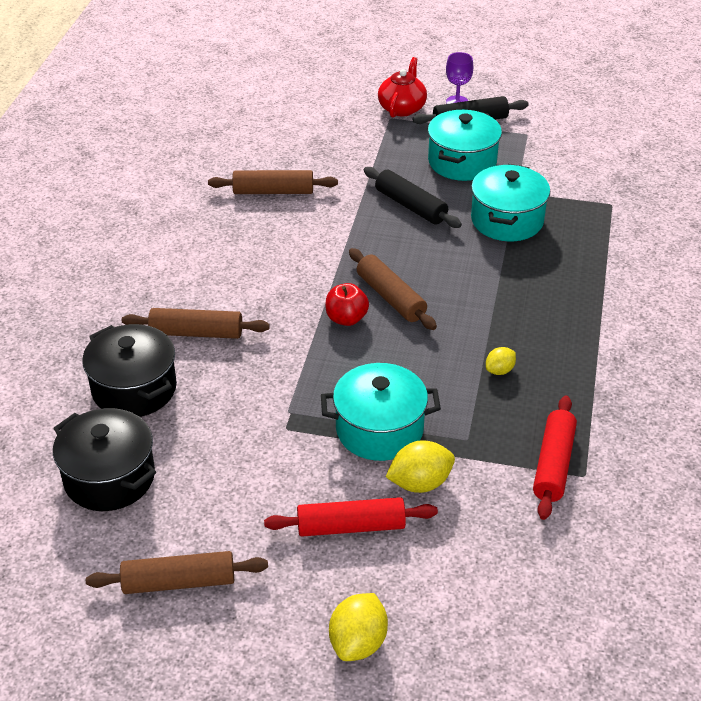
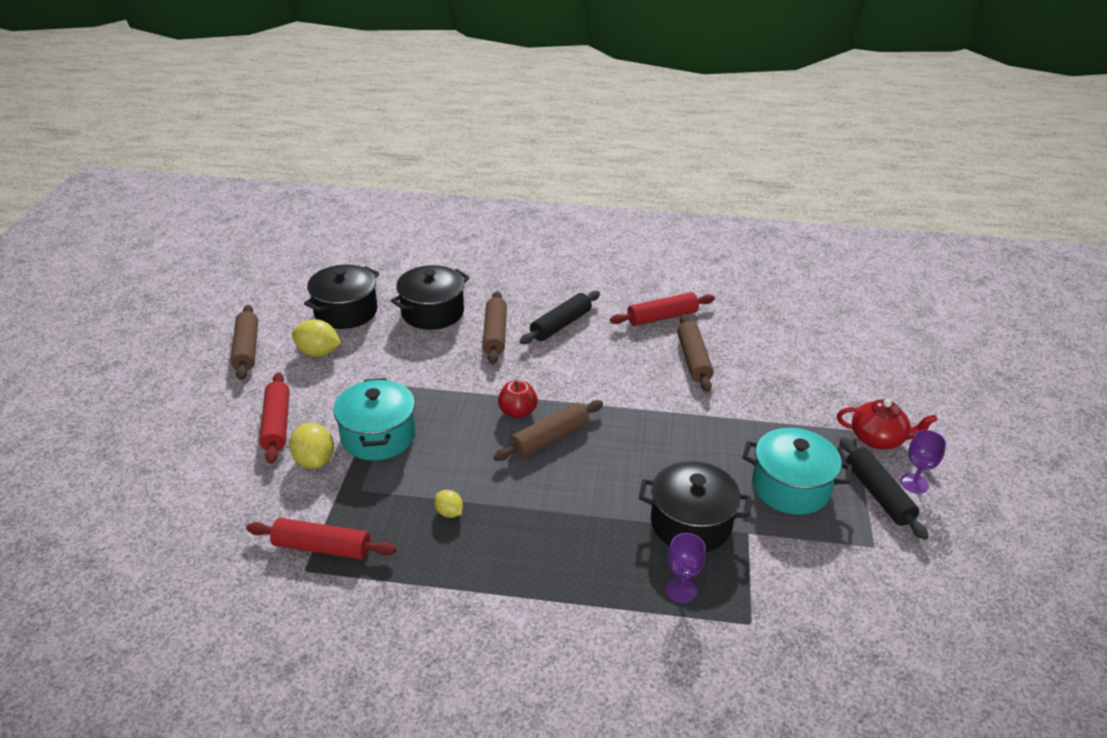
camera: 85 degrees right, 5 degrees down
(192, 204) = (662, 317): none -> red rolling pin
(358, 642) = (168, 432): yellow lemon -> yellow lemon (318, 353)
(410, 206) = (696, 448): black rolling pin -> black rolling pin (560, 325)
(507, 220) = (691, 523): turquoise pot -> black pot
(583, 234) = (681, 590): none -> purple goblet

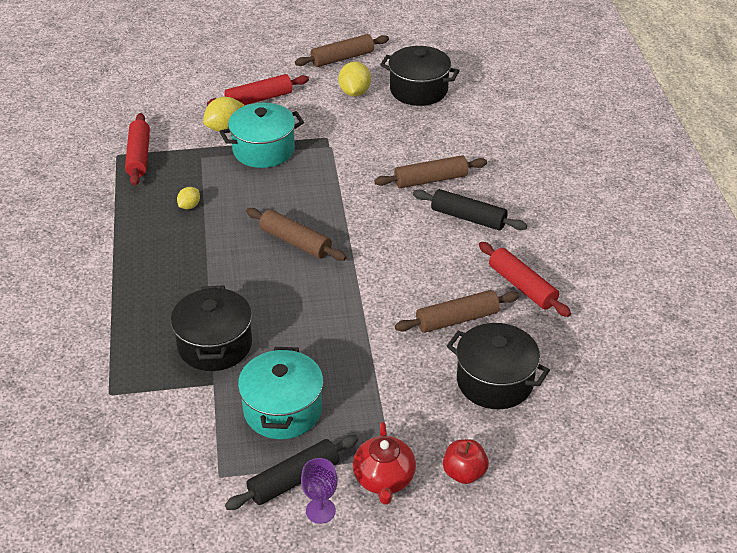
camera: 75 degrees right, 5 degrees up
(432, 312) = (444, 136): black pot -> black pot (494, 381)
(517, 412) = (323, 216): red apple -> red apple (464, 473)
(681, 590) = (136, 348): purple goblet -> none

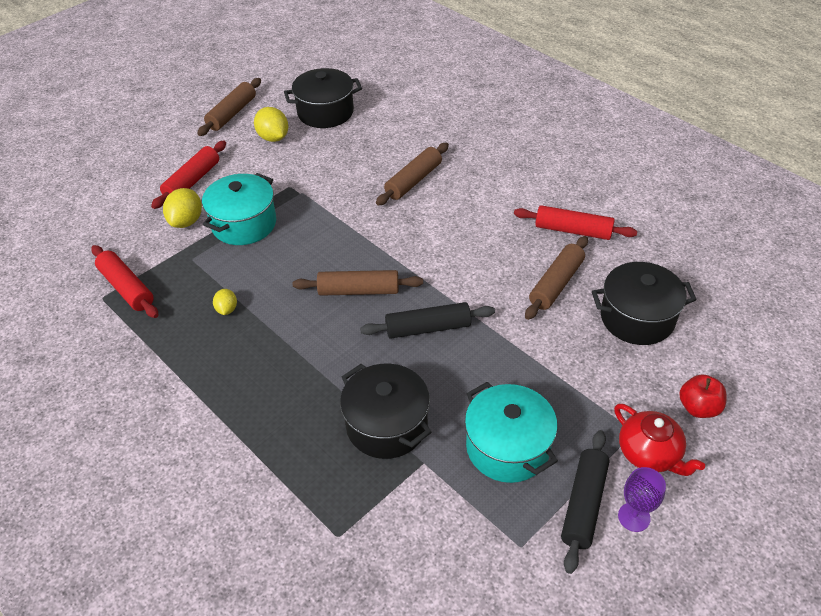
camera: 35 degrees left, 5 degrees up
(468, 217) = (475, 197): black rolling pin -> black rolling pin (428, 328)

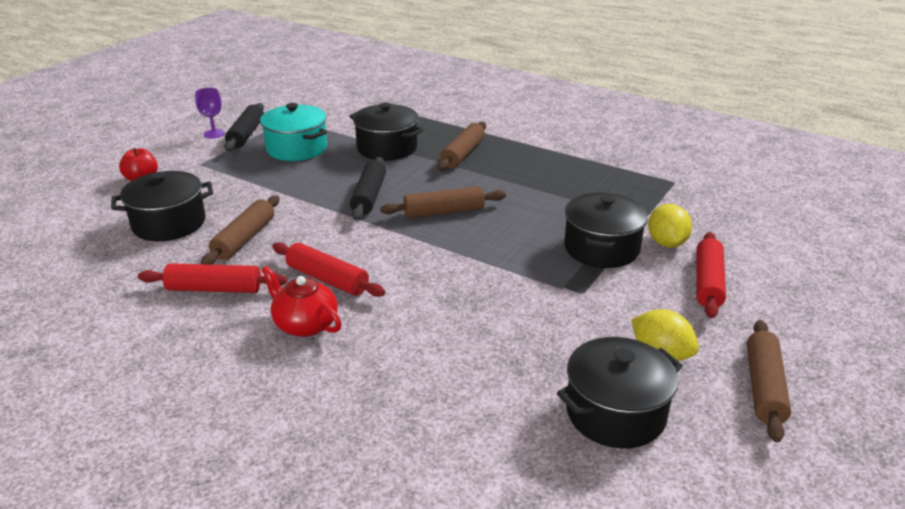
camera: 165 degrees right, 15 degrees down
(126, 288) = (661, 189): red rolling pin -> red rolling pin (327, 279)
(227, 309) = (556, 187): yellow lemon -> none
(244, 224) = (601, 248): turquoise pot -> black pot
(413, 181) = (425, 320): brown rolling pin -> brown rolling pin (463, 154)
(428, 328) = (369, 196): black rolling pin -> black rolling pin turned 60 degrees counterclockwise
(649, 454) = (192, 156): red teapot -> red teapot (305, 324)

